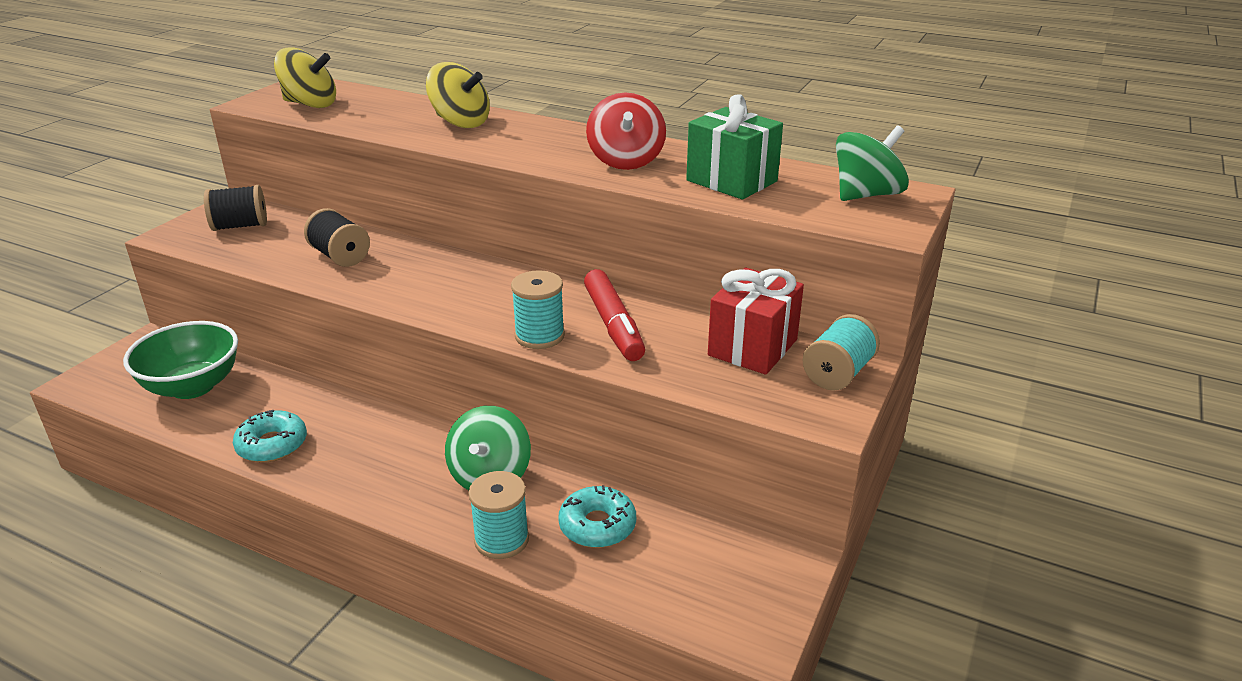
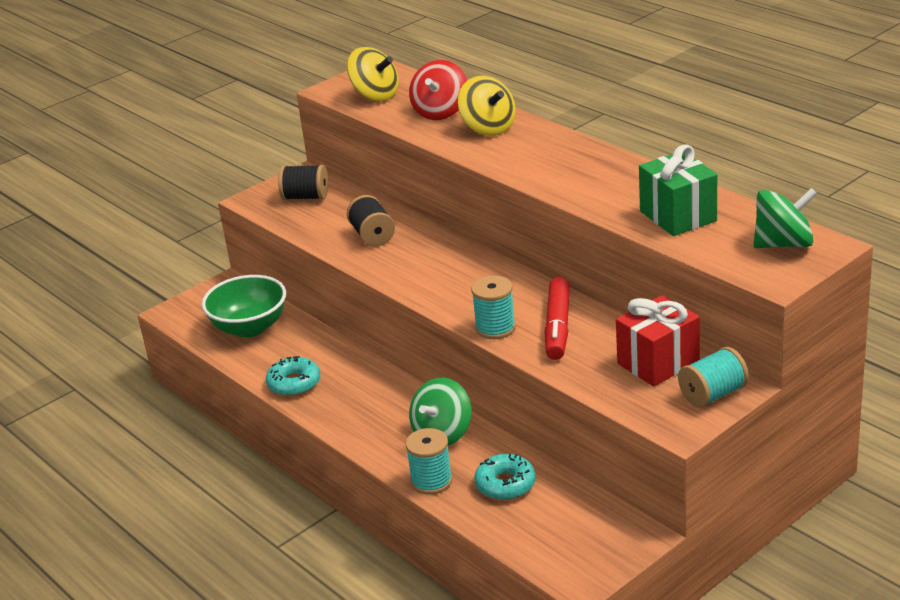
camera: 25 degrees right, 0 degrees up
(626, 161) = (603, 185): red spinning top -> red spinning top (440, 112)

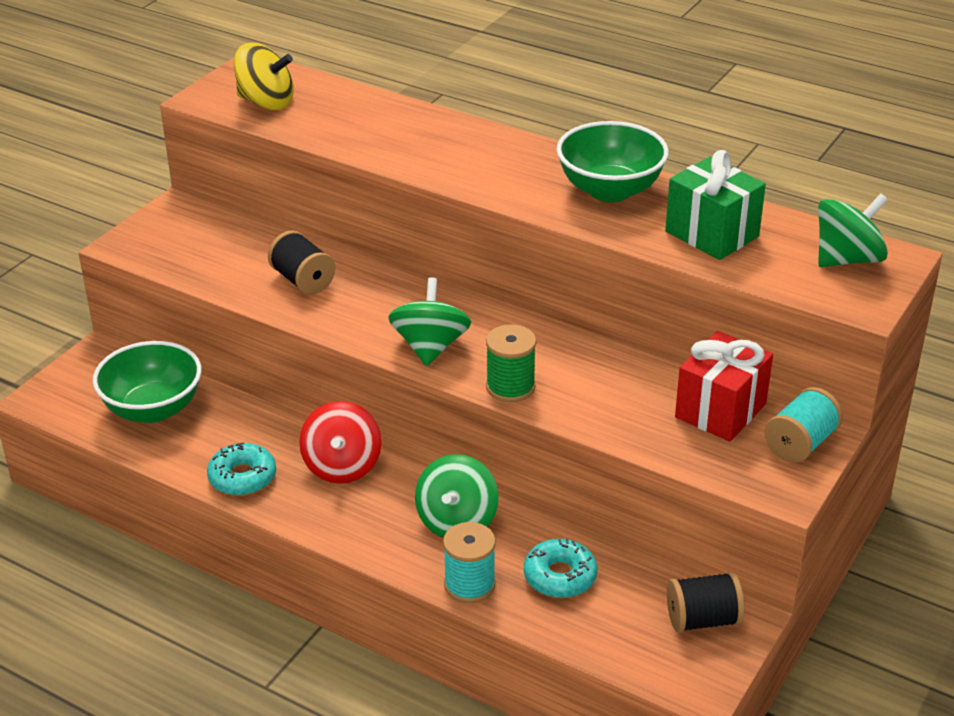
camera: 20 degrees left, 5 degrees up
(306, 197) = (193, 236): black spool -> black spool (703, 620)
(440, 112) = (360, 119): red spinning top -> red spinning top (342, 466)
(447, 292) = (430, 347): none -> green spinning top
(488, 128) = (430, 137): yellow spinning top -> none
(495, 328) = (510, 387): turquoise spool -> green spool
(557, 327) = (583, 378): red marker -> none
(612, 177) = (610, 190): none -> green bowl

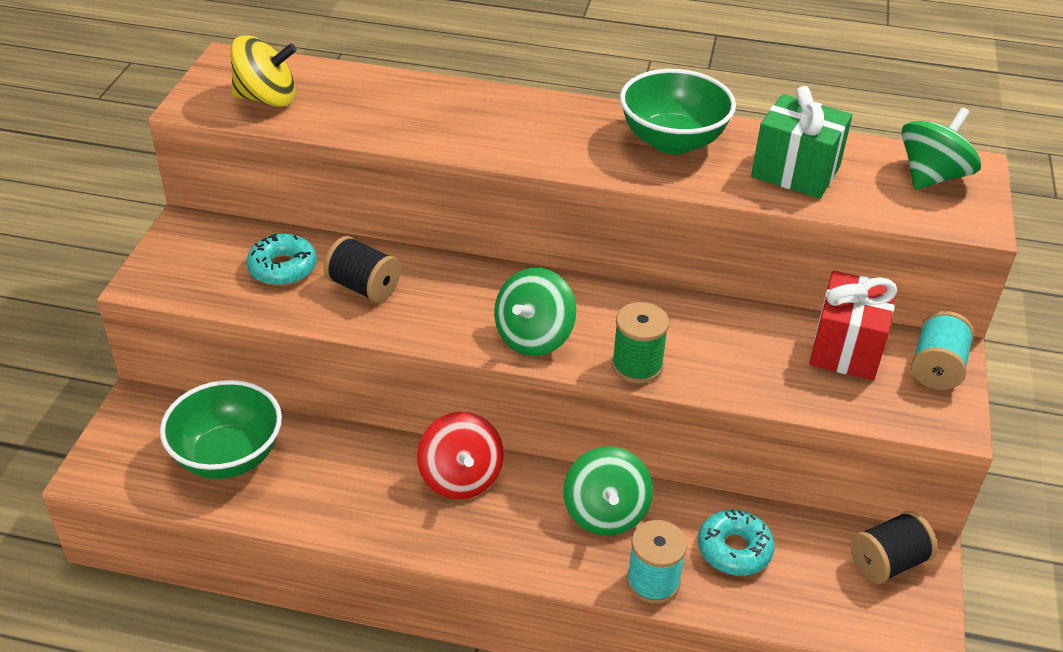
camera: 20 degrees left, 5 degrees up
(242, 477) = (362, 515): turquoise donut -> turquoise donut (283, 268)
(430, 347) = (534, 337): green spinning top -> green spinning top turned 135 degrees counterclockwise

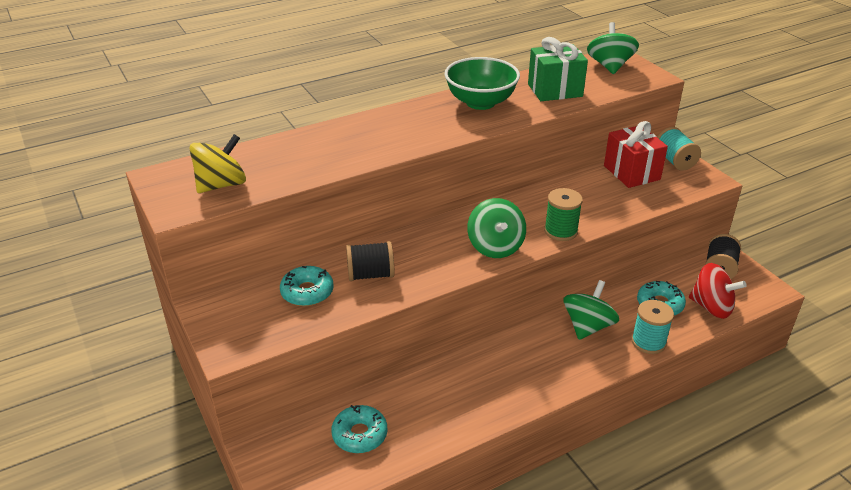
camera: 40 degrees left, 5 degrees down
(228, 456) = (359, 434): green bowl -> turquoise donut
(461, 477) = (500, 357): red spinning top -> red spinning top (711, 307)
(605, 513) = (588, 326): green spinning top -> green spinning top turned 105 degrees counterclockwise

